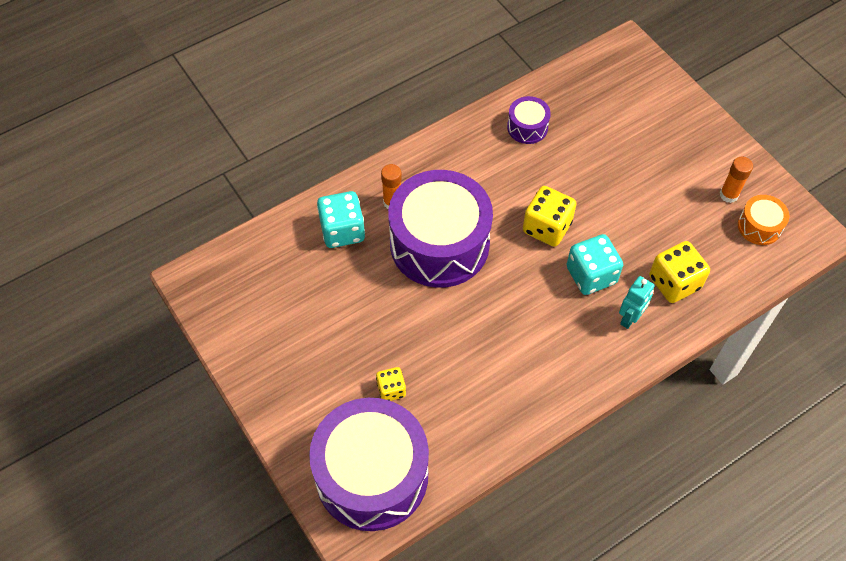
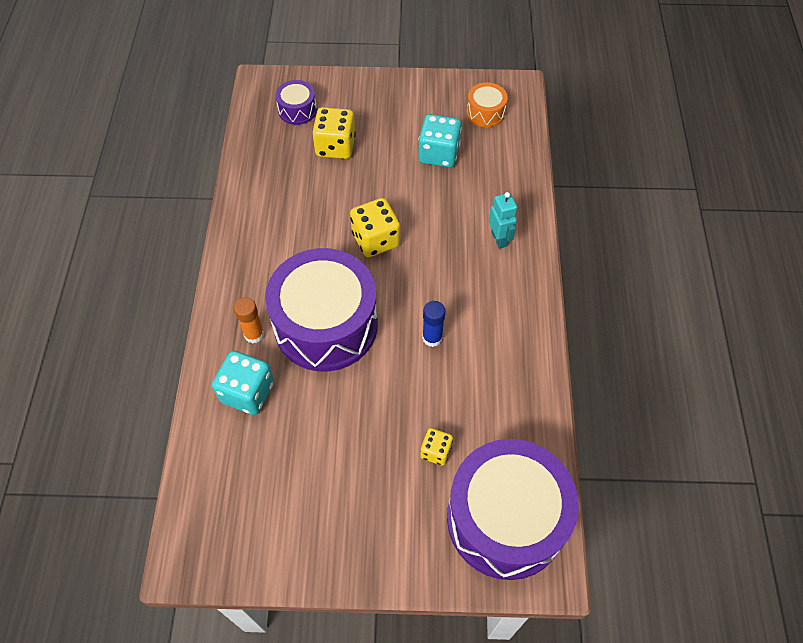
camera: 55 degrees left, 0 degrees up
(489, 326) = (432, 338): none -> blue glue stick
(527, 127) = (272, 192): purple drum -> purple drum (297, 110)
(591, 275) = (442, 239): turquoise dice -> turquoise dice (438, 154)
(674, 282) = (490, 192): yellow dice -> yellow dice (335, 146)
(728, 195) = (445, 112): orange glue stick -> none

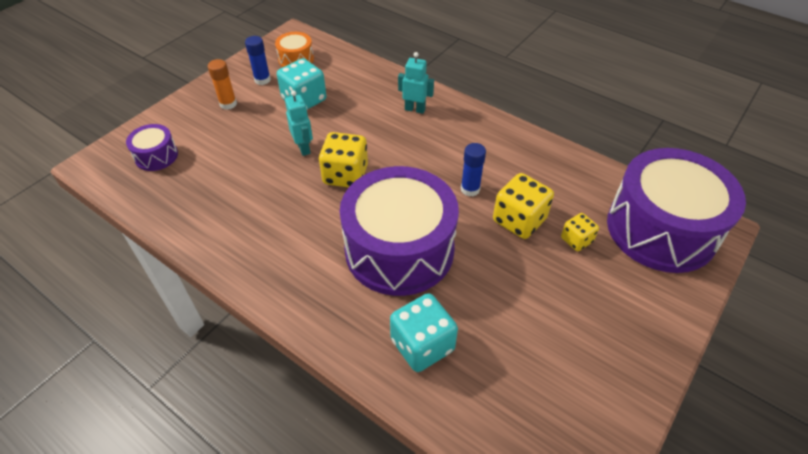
camera: 55 degrees left, 10 degrees down
(254, 334) = (363, 308): orange glue stick -> orange glue stick (228, 104)
(335, 146) = (225, 152): yellow dice -> yellow dice (519, 220)
(382, 192) = (304, 148): none -> turquoise robot
(437, 110) = (262, 80): none -> blue glue stick

